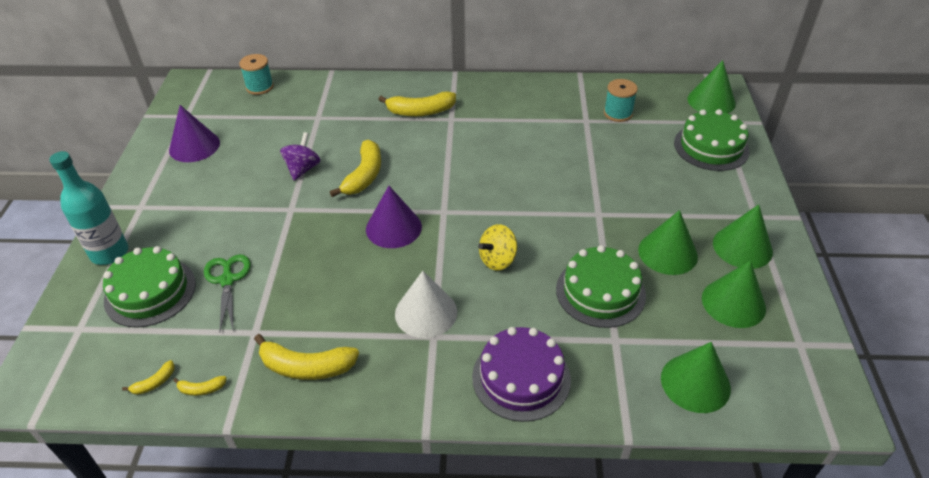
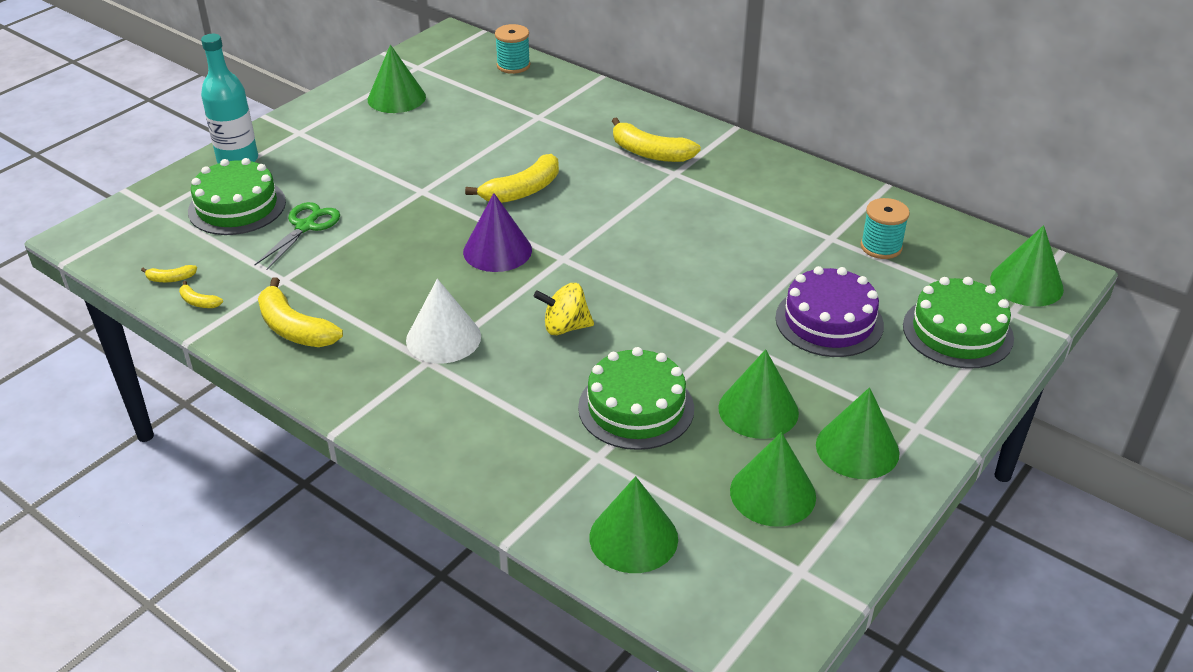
camera: 35 degrees right, 5 degrees down
(194, 146) = (396, 98): purple cone -> green cone
(303, 169) = (471, 159): purple spinning top -> none
(521, 377) = (467, 437): purple cake -> purple cake (829, 321)

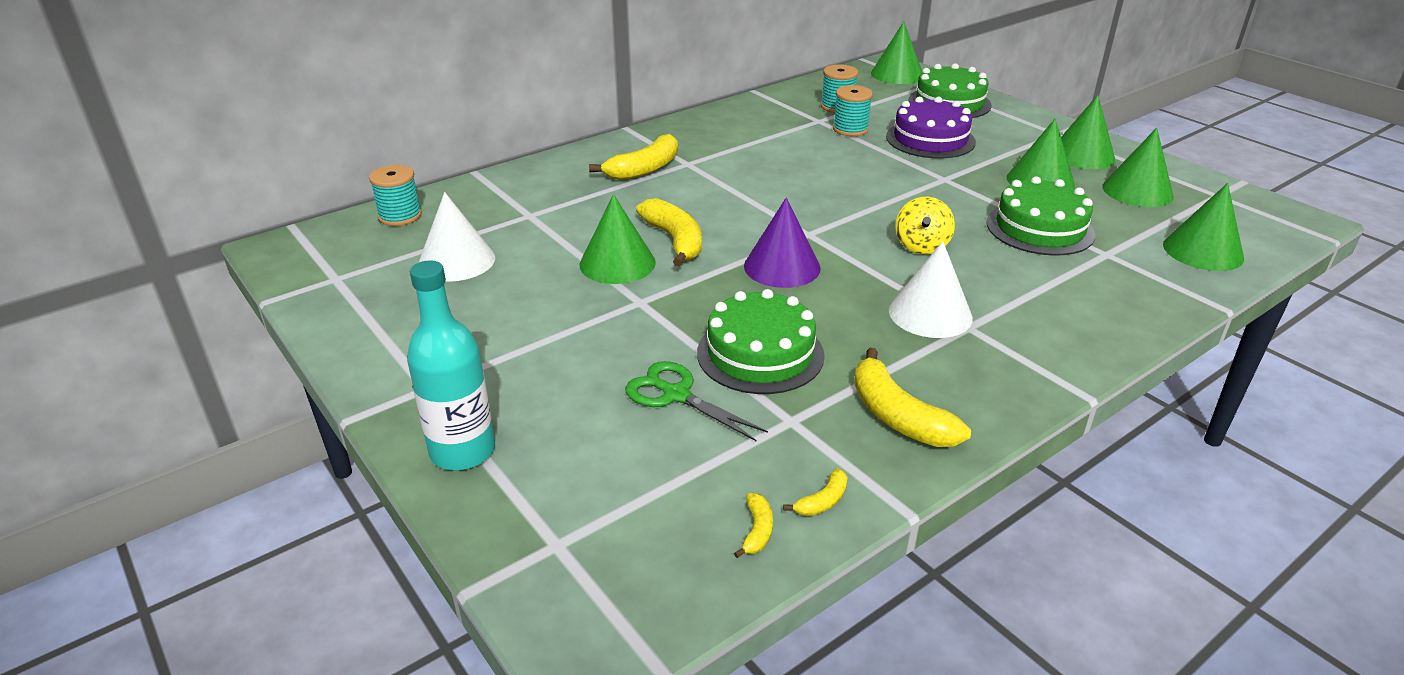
camera: 75 degrees left, 5 degrees down
(237, 206) = (594, 456): green cake -> green cake (760, 354)
(294, 328) = (898, 416): yellow banana -> yellow banana turned 90 degrees clockwise
(396, 98) = (402, 301): green cone -> green cone (617, 263)
(455, 104) = (456, 261): none -> white cone
(820, 262) = (850, 129): none -> turquoise spool

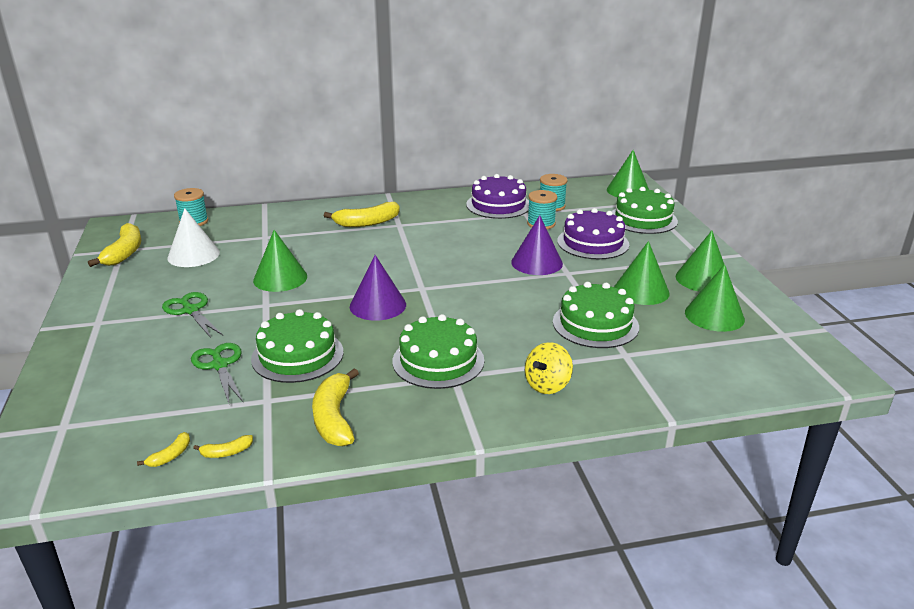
camera: 25 degrees right, 5 degrees down
(462, 451) = (76, 362): turquoise bottle -> none
(546, 335) = (191, 310): none -> green scissors
(675, 240) = (331, 272): yellow banana -> yellow banana (124, 253)
(776, 116) = (498, 205): none -> purple cake
(899, 174) = (537, 262): none -> purple cone
(921, 246) = (490, 315): yellow spinning top -> yellow spinning top (547, 385)
(930, 313) = (438, 361): white cone -> green cake
(1203, 251) = (710, 373): green cone -> none

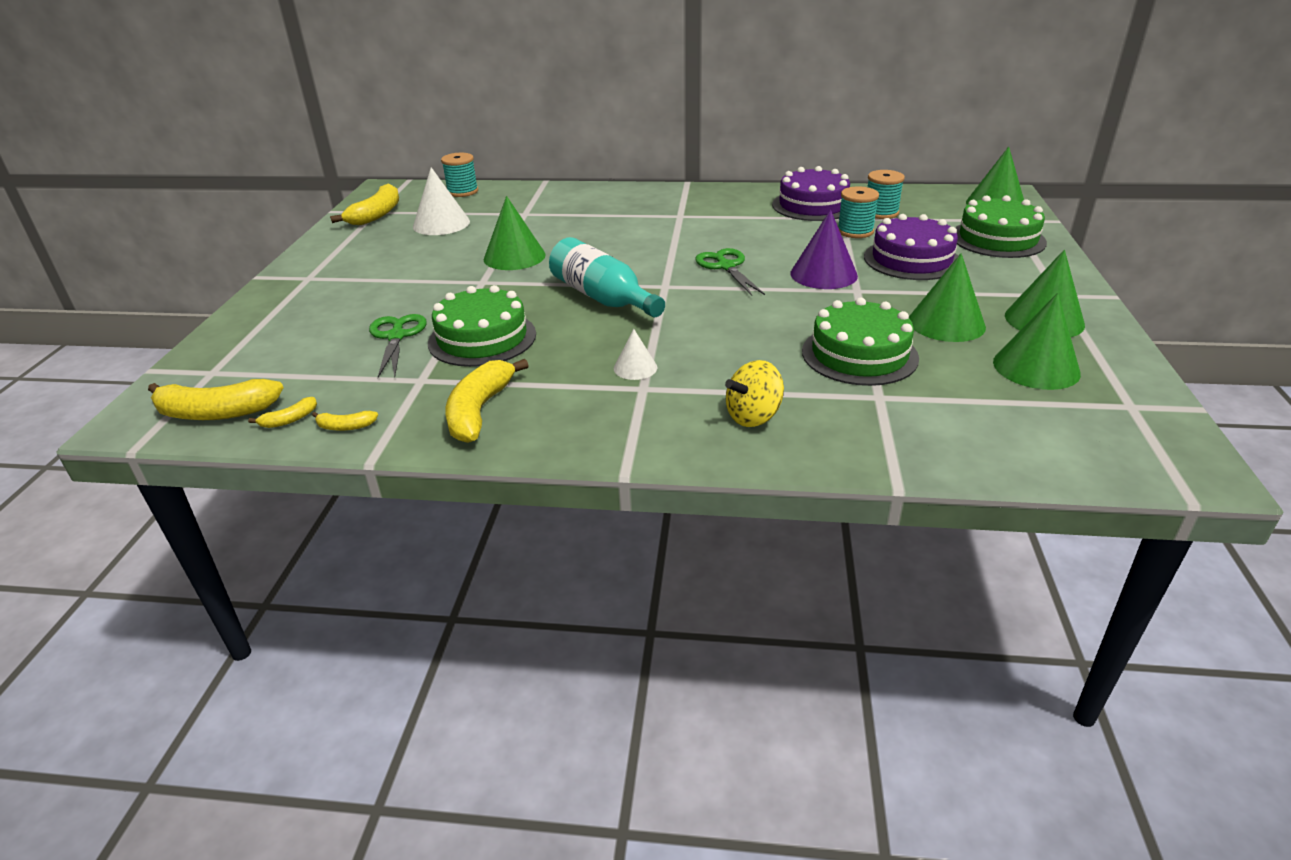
camera: 20 degrees right, 5 degrees up
(191, 310) = (403, 278): green scissors -> green scissors (726, 266)
(367, 223) = (644, 210): yellow banana -> yellow banana (216, 413)
(378, 305) = (603, 298): purple cone -> turquoise bottle
(438, 361) = (635, 368): green cake -> white cone

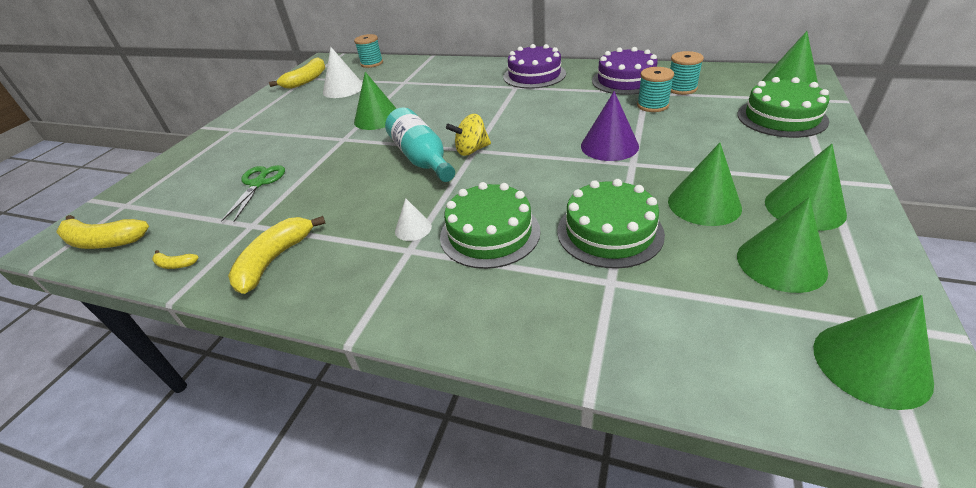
camera: 15 degrees right, 5 degrees up
(290, 420) = (144, 253): yellow banana -> none
(482, 338) = (315, 190): green cake -> green cake (490, 233)
(726, 266) = (531, 134): green scissors -> none
(753, 416) = (486, 292): yellow spinning top -> yellow spinning top (471, 150)
(911, 259) = (693, 135): purple cake -> purple cake (534, 75)
(1132, 434) = (870, 364): none -> green cone

